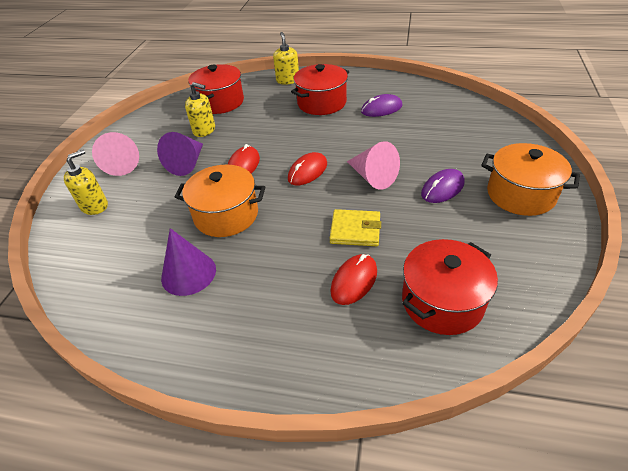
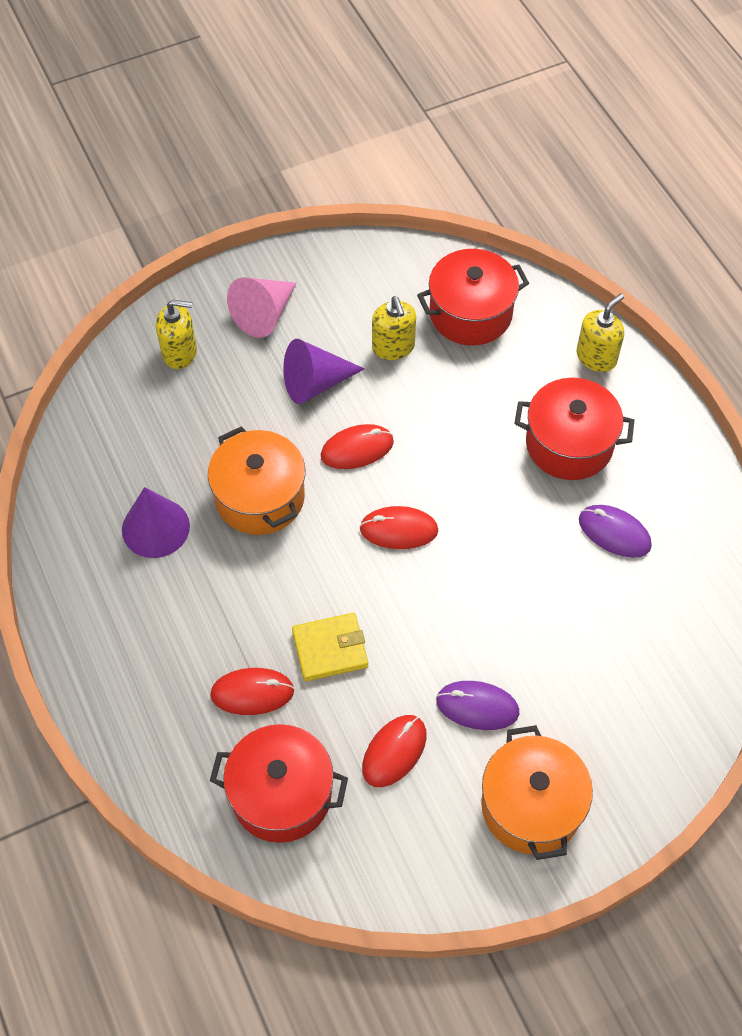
camera: 50 degrees right, 15 degrees up
(355, 230) = (330, 649): yellow wallet -> yellow wallet turned 75 degrees counterclockwise
(372, 177) = (442, 612): pink cone -> none
(448, 233) = (394, 752): none -> red mouse

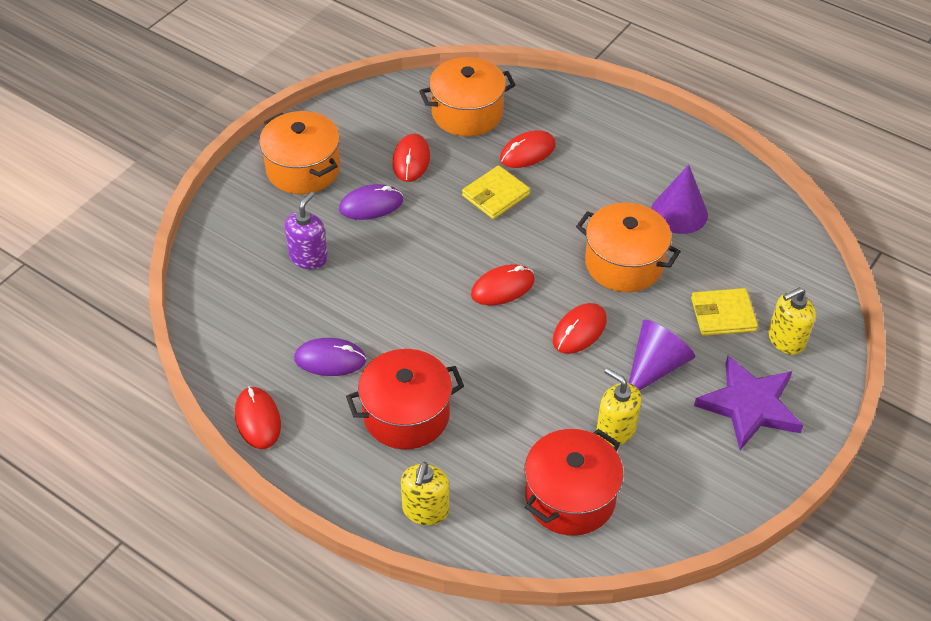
camera: 150 degrees right, 10 degrees down
(213, 401) = (723, 315): none -> yellow wallet
(264, 314) = (749, 406): pink cone -> purple star
(281, 794) = (467, 113): red pot -> orange pot
(582, 668) = (308, 257): none -> purple soap dispenser
(710, 503) = (258, 419): none -> red mouse

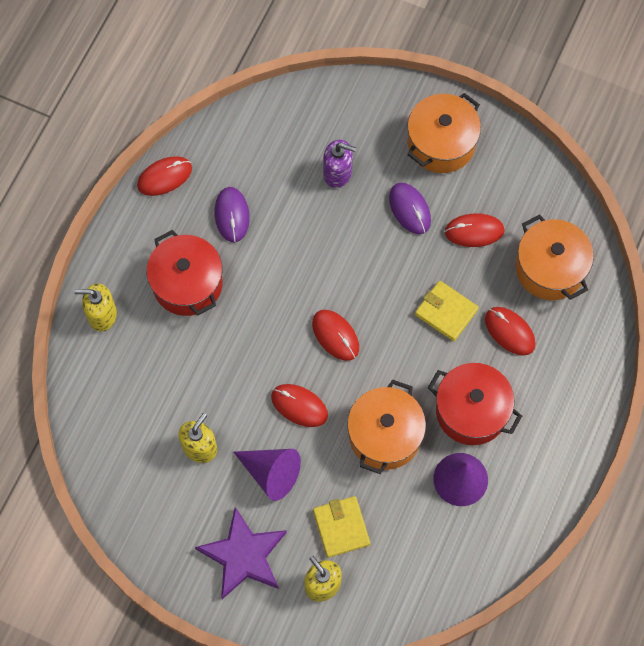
camera: 80 degrees right, 20 degrees up
(570, 497) = (129, 419): red pot -> red pot (471, 411)

